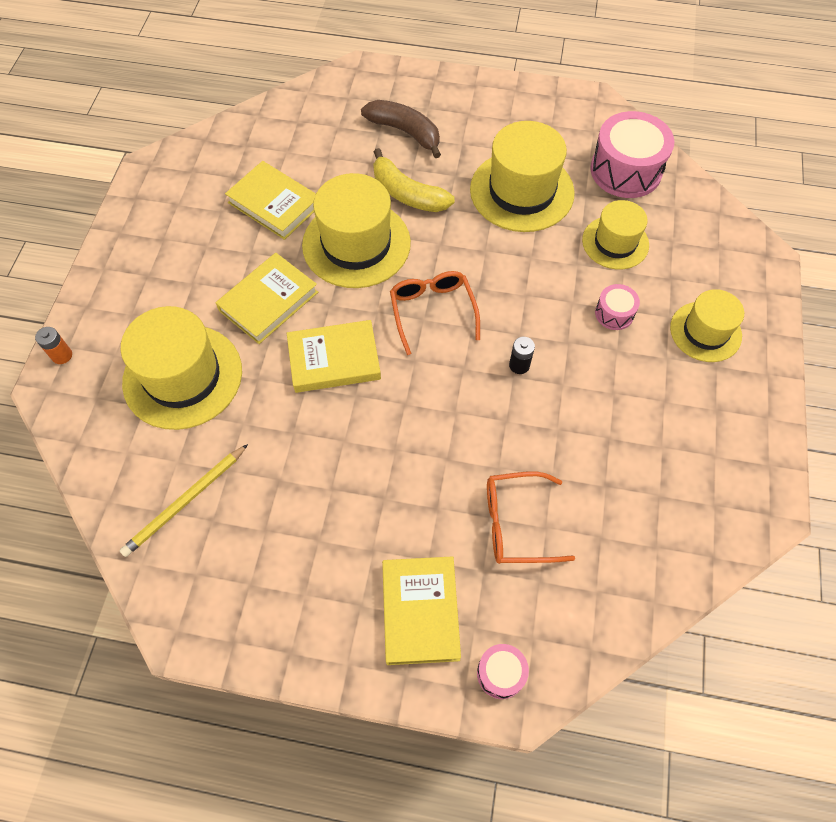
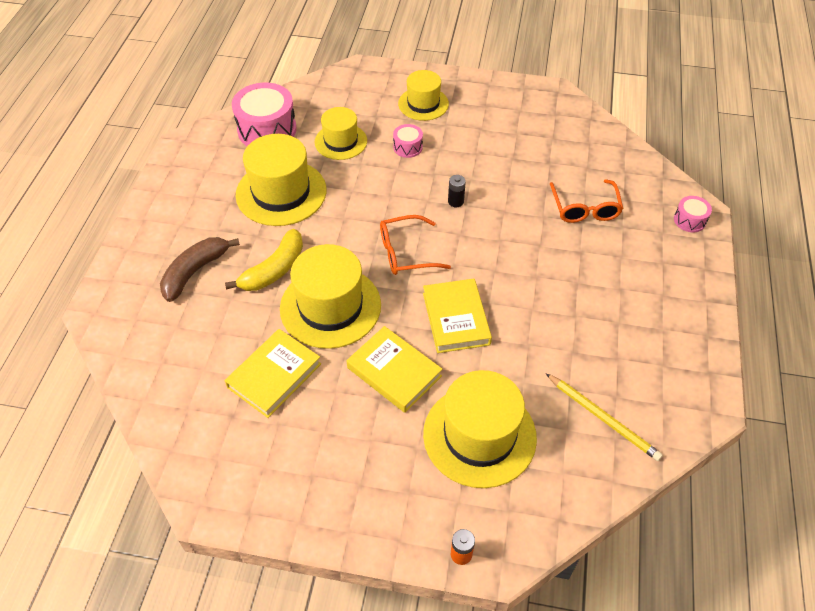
camera: 90 degrees left, 10 degrees down
(420, 611) = (659, 261): yellow book -> none

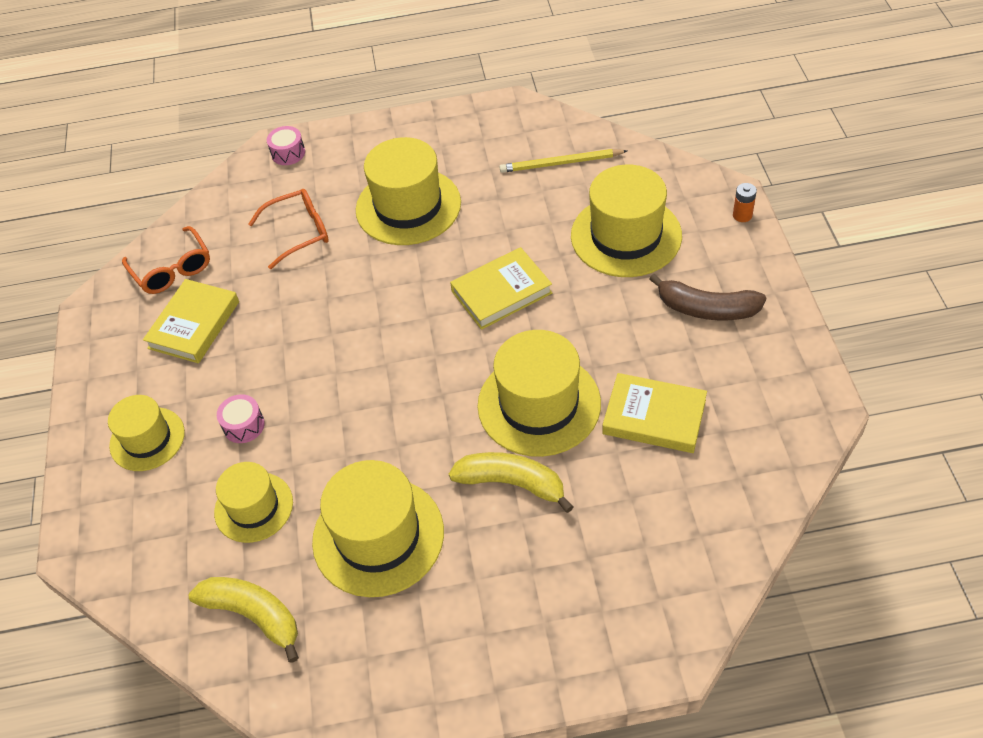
camera: 105 degrees left, 0 degrees up
(195, 272) = (555, 570): brown banana -> brown banana (706, 309)
(267, 130) = (254, 615): pink drum -> yellow banana
(394, 372) = (593, 319): yellow book -> yellow book (194, 325)
(406, 253) = (428, 364): orange glasses -> orange glasses (172, 269)
(455, 201) = (328, 345): black battery -> none
(588, 284) = (408, 206): none -> yellow hat
(603, 418) = (560, 163): yellow pencil -> yellow pencil turned 120 degrees counterclockwise

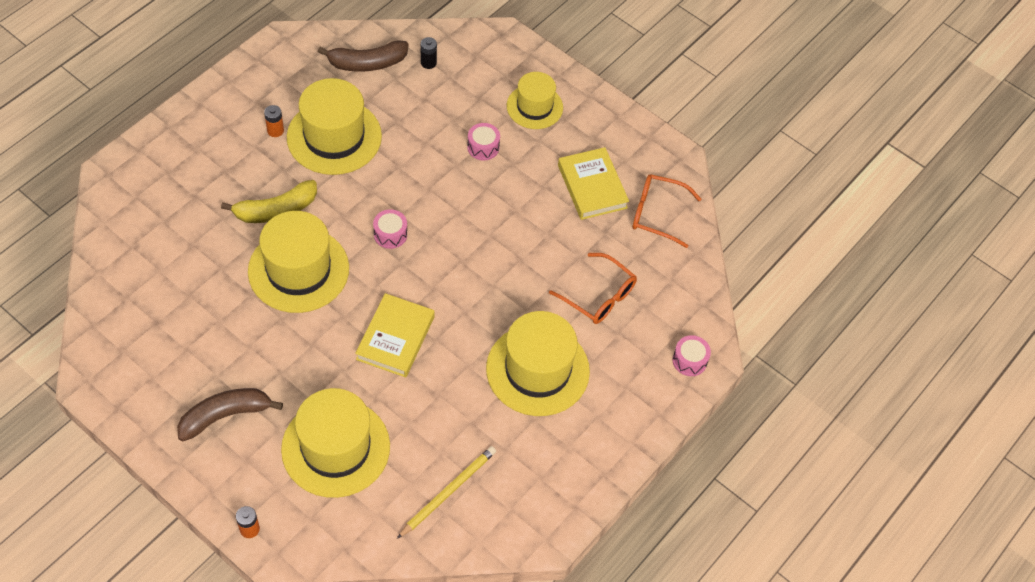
camera: 130 degrees right, 5 degrees up
(189, 568) = (428, 63): none -> black battery
(254, 507) = (425, 110): yellow hat -> none
(254, 615) = (367, 63): yellow banana -> brown banana
(299, 232) = (599, 296): orange glasses -> orange glasses turned 75 degrees counterclockwise
(420, 388) = (390, 234): none -> pink drum
(435, 587) = (275, 130): none -> orange battery
(654, 417) = (211, 306): yellow book -> none

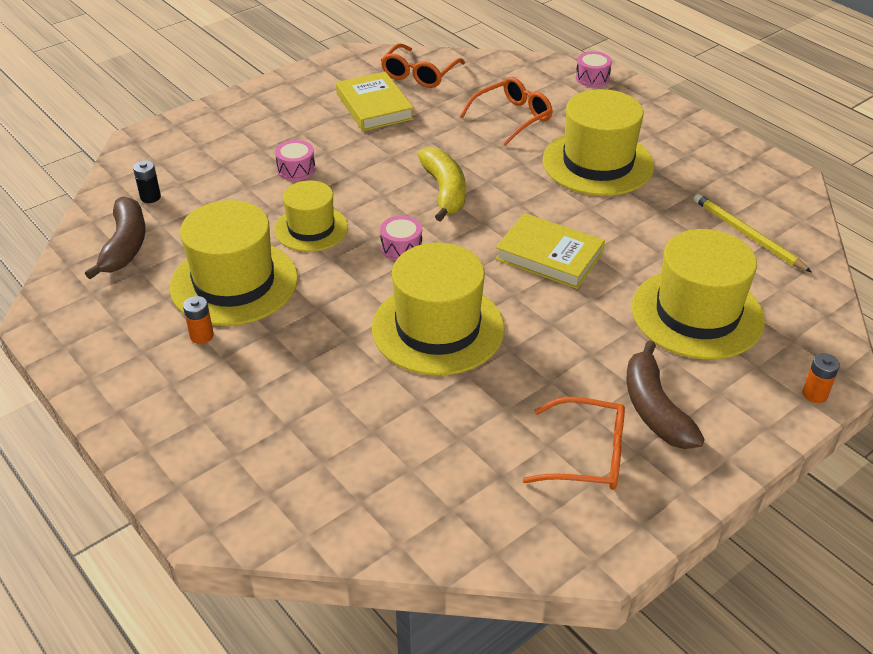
camera: 75 degrees left, 15 degrees down
(177, 373) = (587, 455): none -> orange glasses
(276, 210) = (337, 343): yellow banana -> yellow banana (445, 191)
(534, 107) = (253, 130): yellow hat -> yellow hat (311, 228)
(592, 186) = (374, 106): yellow book -> yellow book turned 75 degrees clockwise

